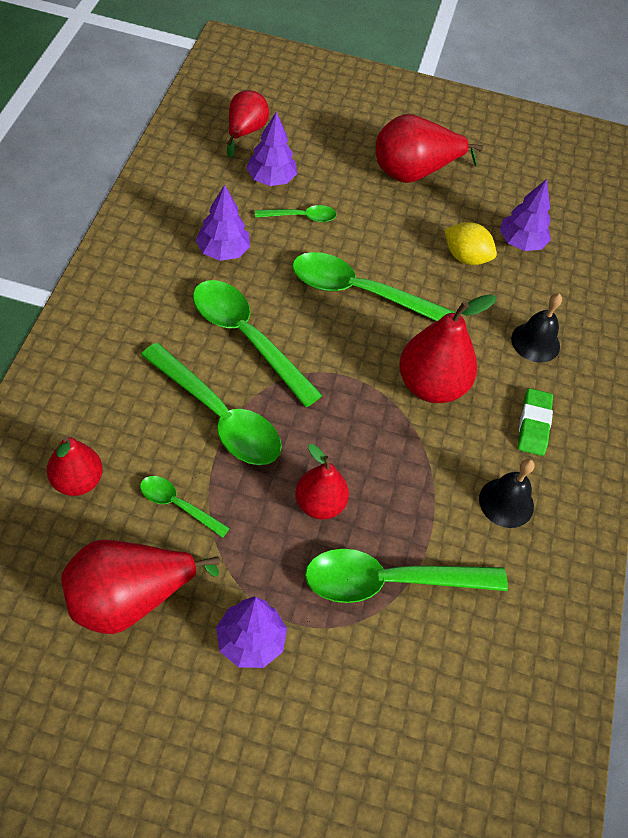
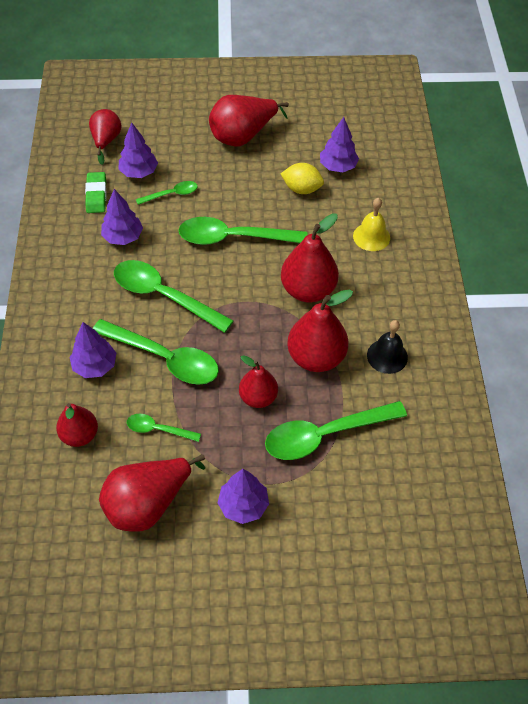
camera: 10 degrees left, 0 degrees up
(129, 399) = (95, 366): none -> purple tree
(412, 475) = (316, 357): none -> red pear
(533, 424) = (388, 296): green eraser -> green eraser (96, 195)
(535, 342) = (371, 236): black bell -> yellow bell

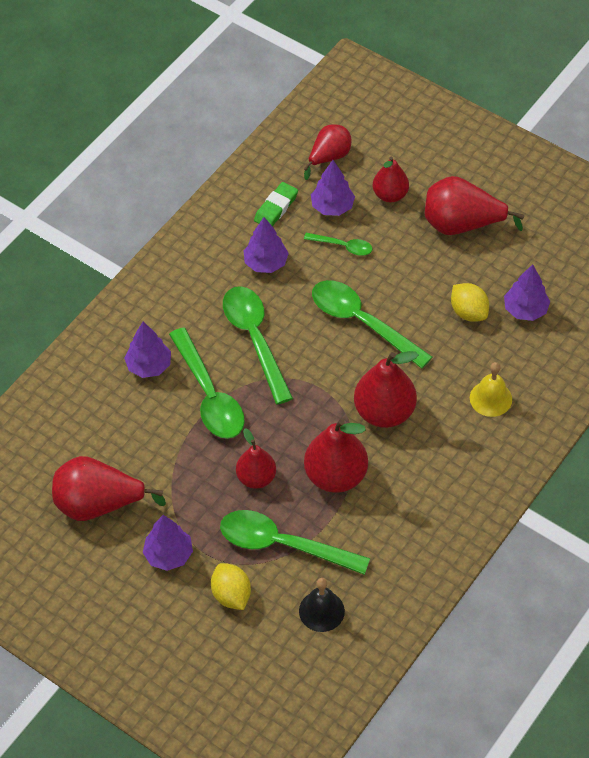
camera: 40 degrees right, 0 degrees up
(80, 435) = (92, 416): red pear -> red pear (390, 195)
(158, 429) = (155, 451): green spoon -> none
(322, 502) = (231, 595): none -> yellow lemon
(387, 356) = (398, 515): black bell -> black bell (321, 611)

